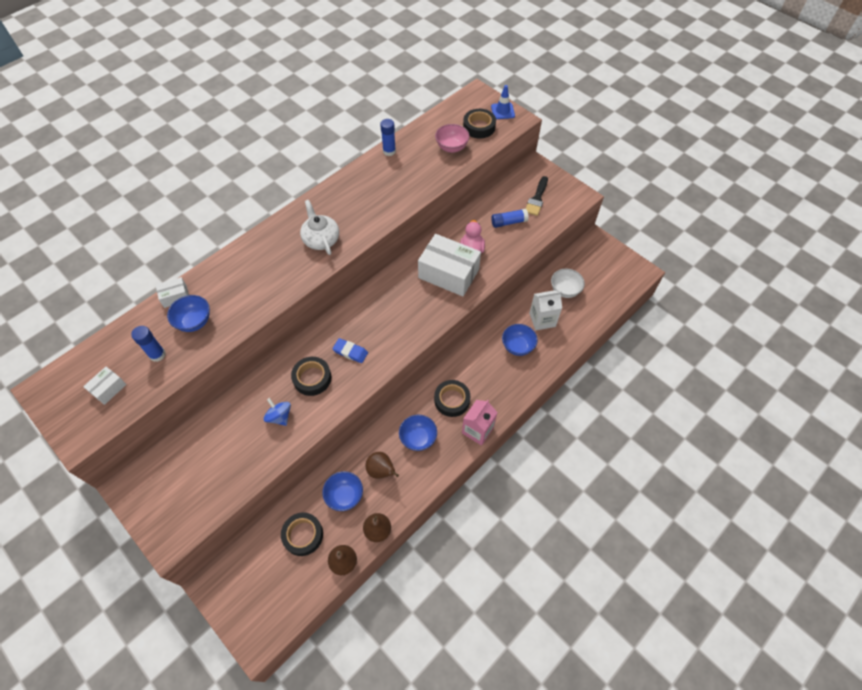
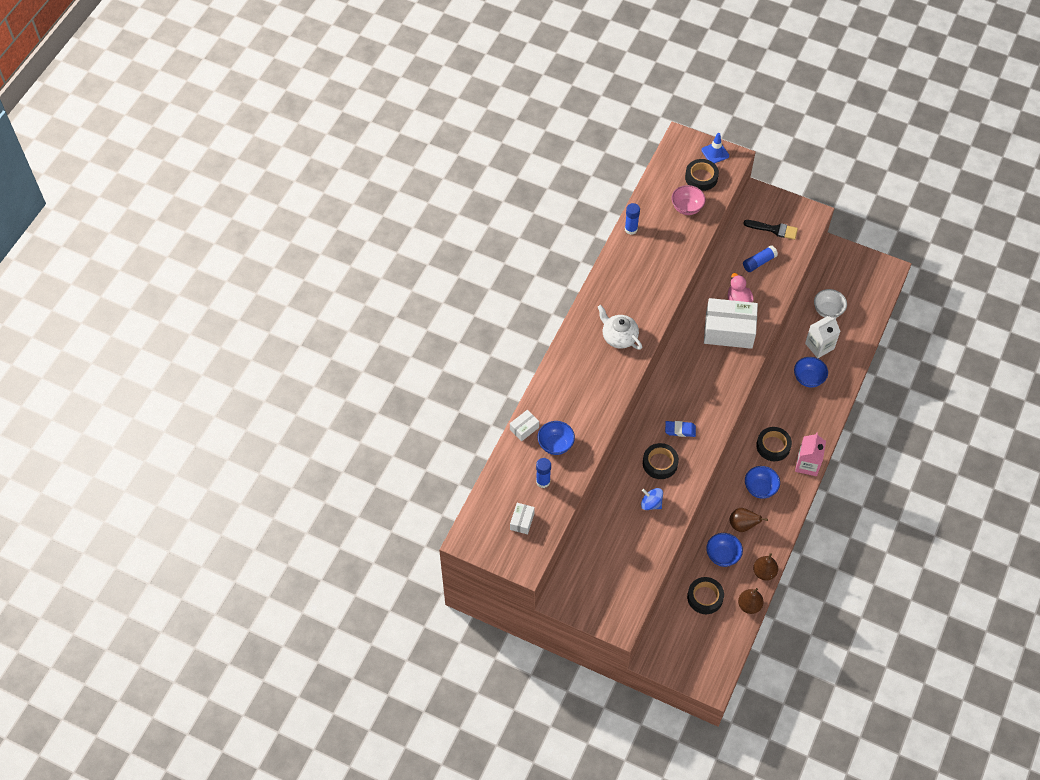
camera: 20 degrees left, 0 degrees up
(537, 199) = (774, 229): black brush -> black brush turned 75 degrees counterclockwise

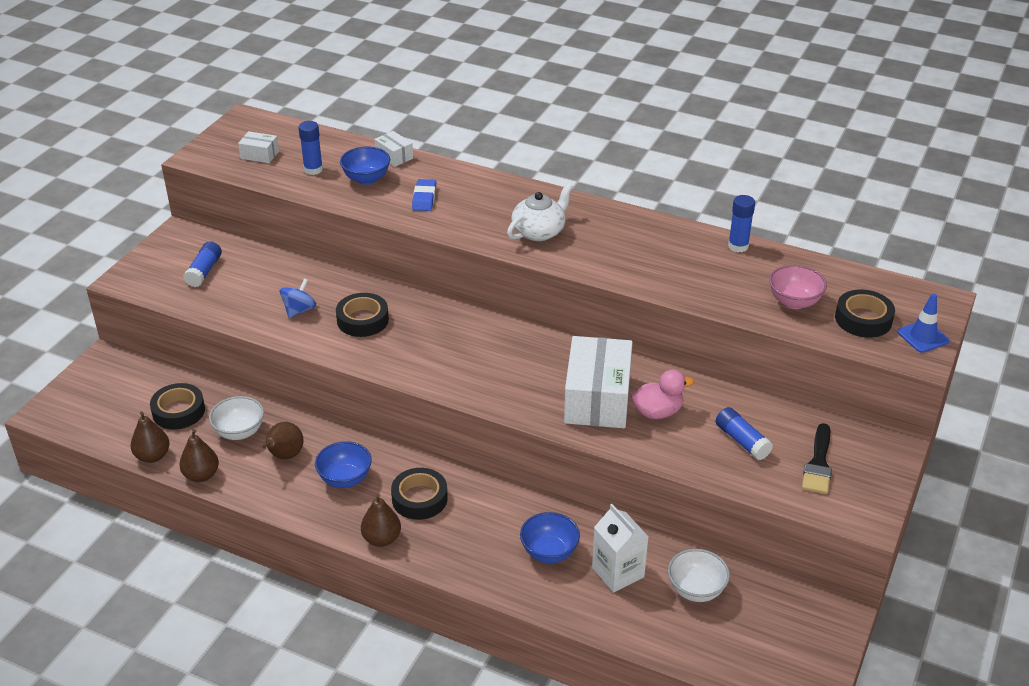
camera: 90 degrees right, 20 degrees down
(608, 572) = (204, 271): none -> blue glue stick
(680, 430) = (416, 341): blue eraser -> blue eraser (424, 198)
(722, 555) = (239, 432): blue bowl -> white bowl
(807, 464) = (381, 539): pink carton -> brown pear

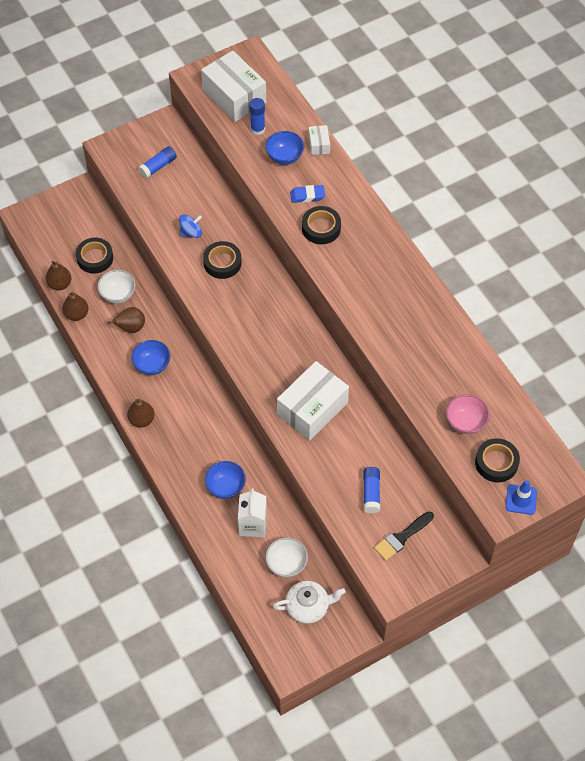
camera: 35 degrees right, 20 degrees up
(259, 155) = (234, 96): white box -> white box, size x2.19
(419, 498) = (183, 405): black tape -> black tape (321, 228)
(424, 198) = (307, 196): blue eraser -> blue eraser turned 45 degrees clockwise
(539, 231) = (356, 267): white teapot -> white teapot (308, 606)
(657, 412) = (339, 441): pink duck -> none
(738, 246) = (474, 355): blue glue stick -> none

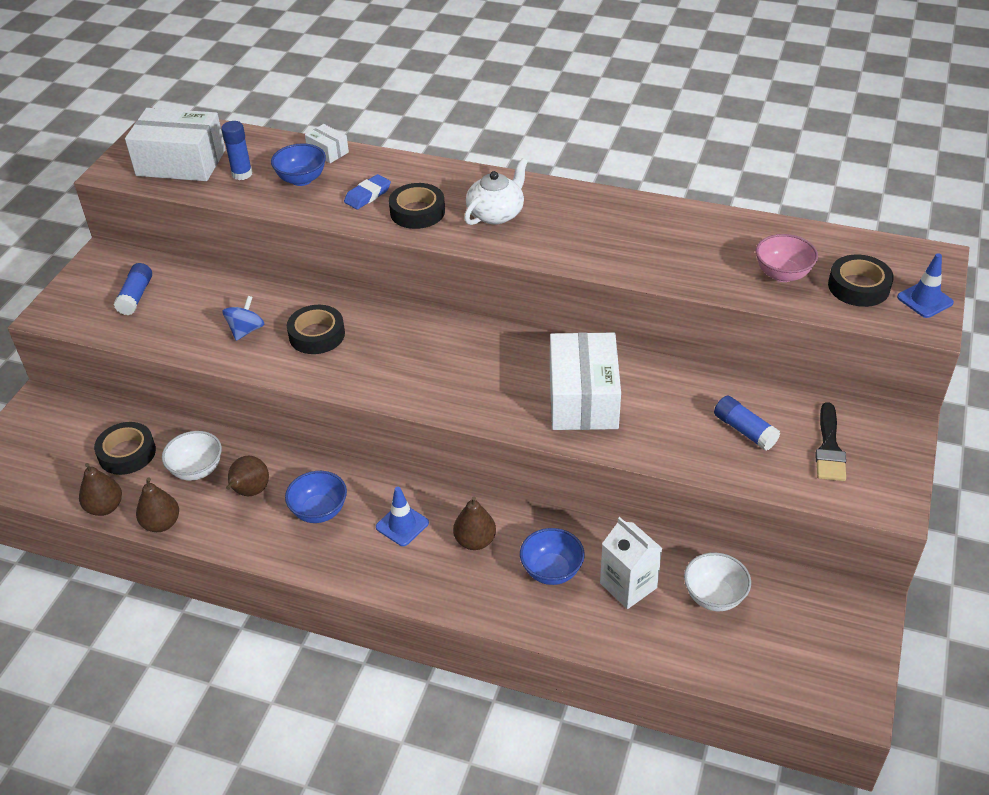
camera: 40 degrees left, 15 degrees down
(141, 420) = (369, 575): brown pear -> brown pear (475, 541)
(182, 404) = (402, 525): none -> blue traffic cone
(308, 606) = (791, 621): white teapot -> white teapot (496, 214)

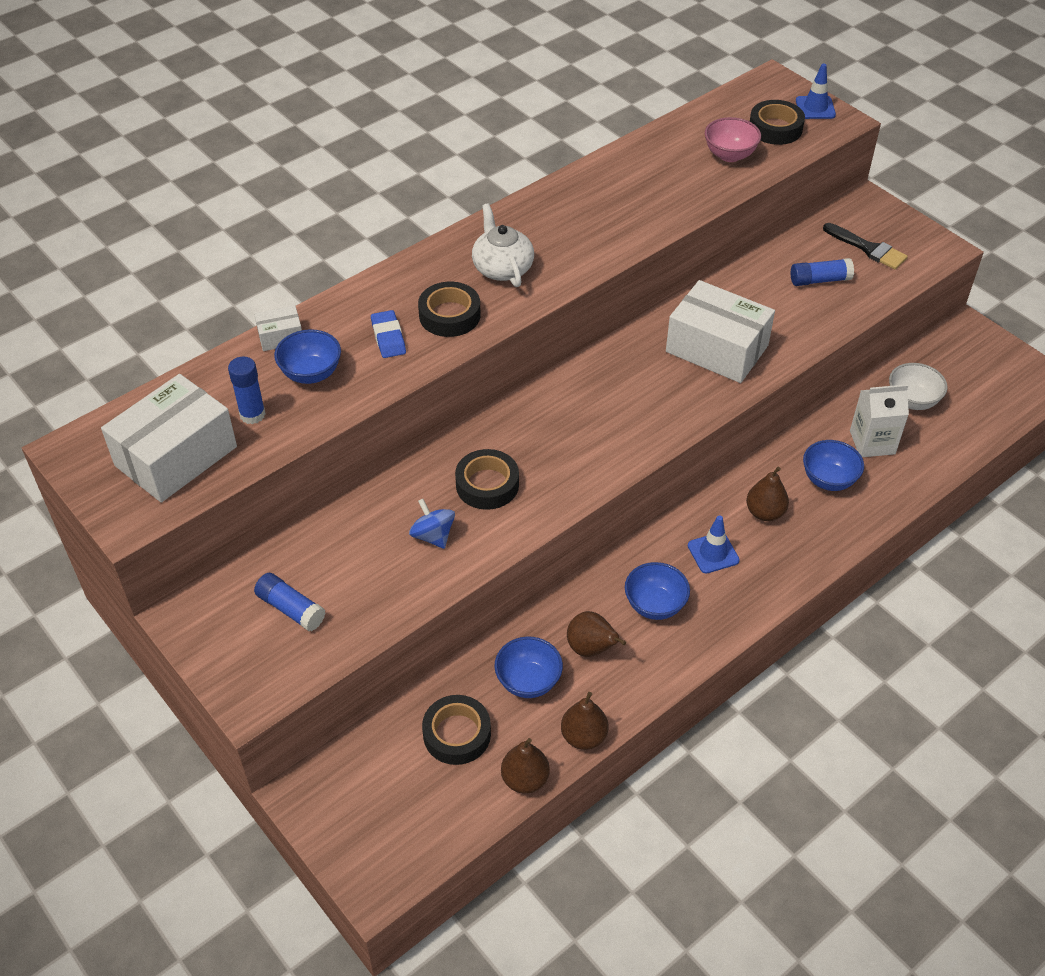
camera: 60 degrees left, 5 degrees up
(197, 470) = (528, 681): white bowl -> blue bowl

